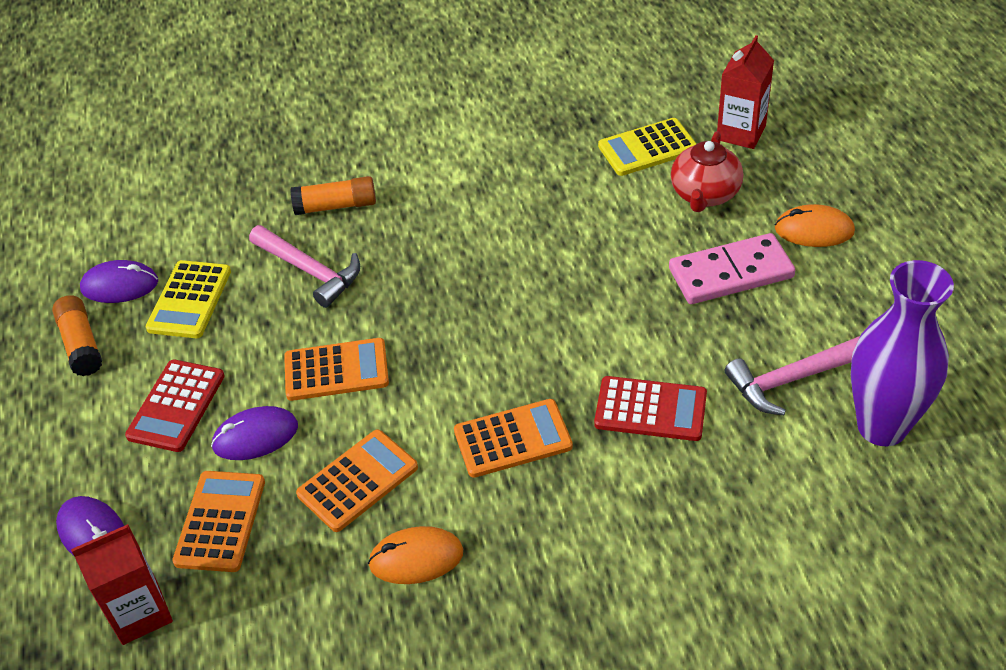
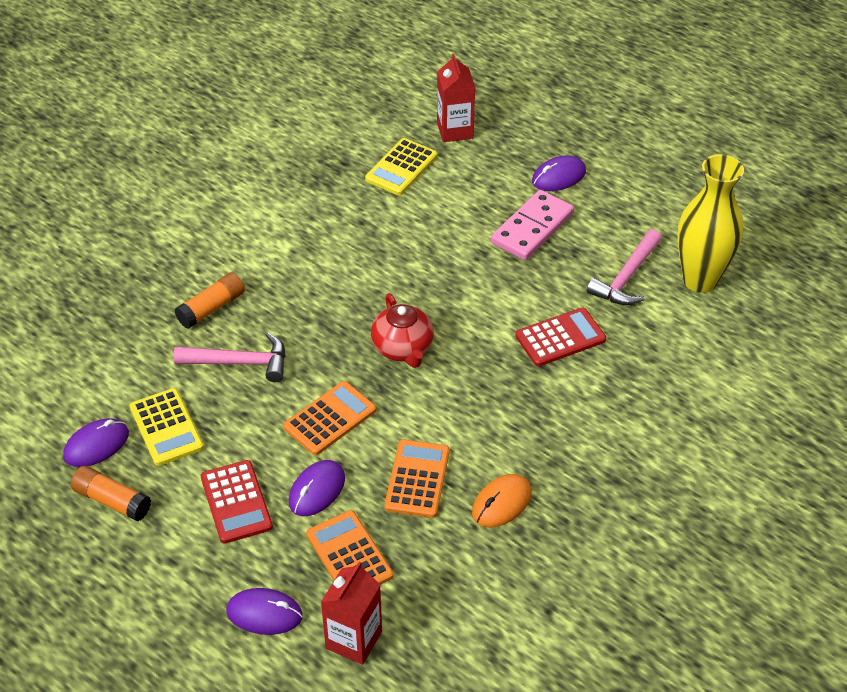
camera: 40 degrees left, 0 degrees up
(512, 439) = (492, 400): orange calculator -> none
(705, 195) = (469, 183): red teapot -> red teapot (403, 348)
(814, 230) = (558, 177): orange mouse -> purple mouse
(882, 427) = (700, 280): purple vase -> yellow vase

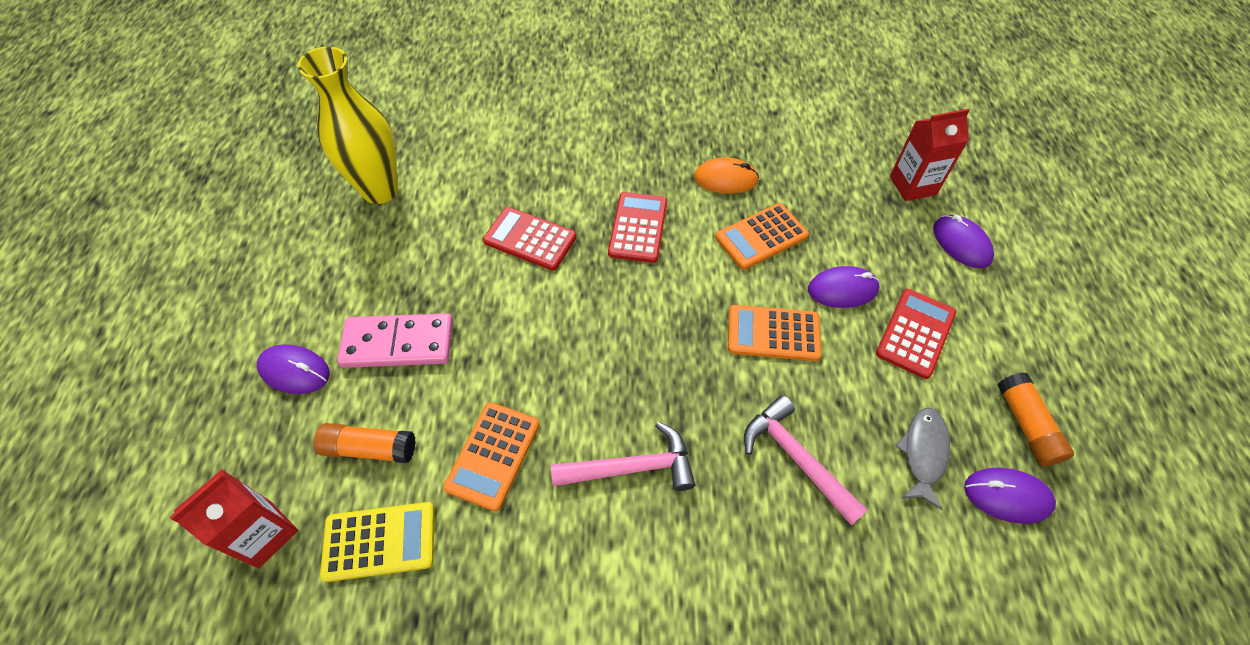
camera: 130 degrees left, 10 degrees up
(166, 427) = (923, 453): yellow calculator -> grey fish
(211, 308) = (764, 553): orange glue stick -> orange glue stick (369, 448)
(349, 555) = (864, 231): orange calculator -> orange calculator (493, 455)
(403, 348) = (647, 338): red teapot -> none
(507, 407) = (638, 227): none -> red calculator
(626, 278) = (416, 237): pink hammer -> pink hammer (632, 467)

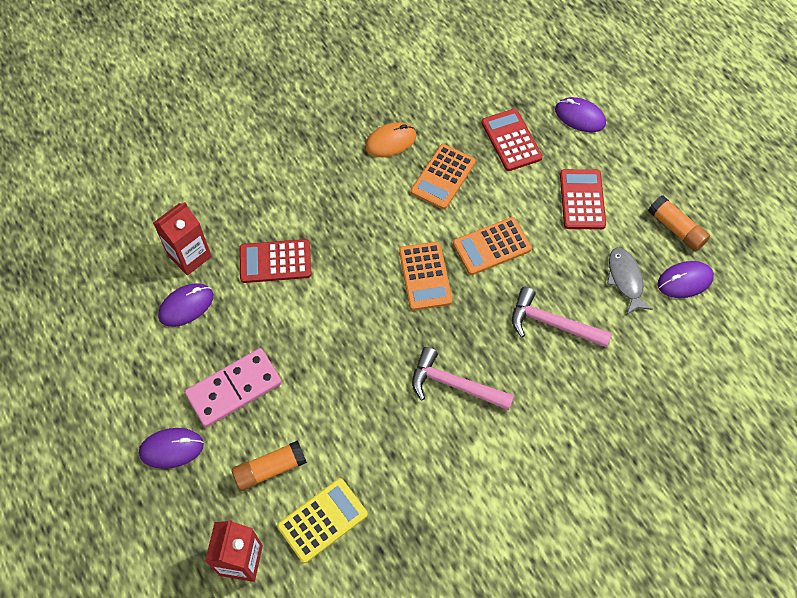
camera: 30 degrees left, 5 degrees up
(380, 190) = (125, 280): yellow vase -> none
(493, 455) = (358, 427): orange calculator -> orange calculator (425, 276)
(632, 467) = (454, 385): pink hammer -> pink hammer turned 120 degrees counterclockwise
(638, 227) = (350, 213): red calculator -> red calculator (511, 140)
(842, 289) = (520, 191): purple mouse -> purple mouse (186, 306)
(912, 185) = (525, 84): red carton -> red carton (190, 256)

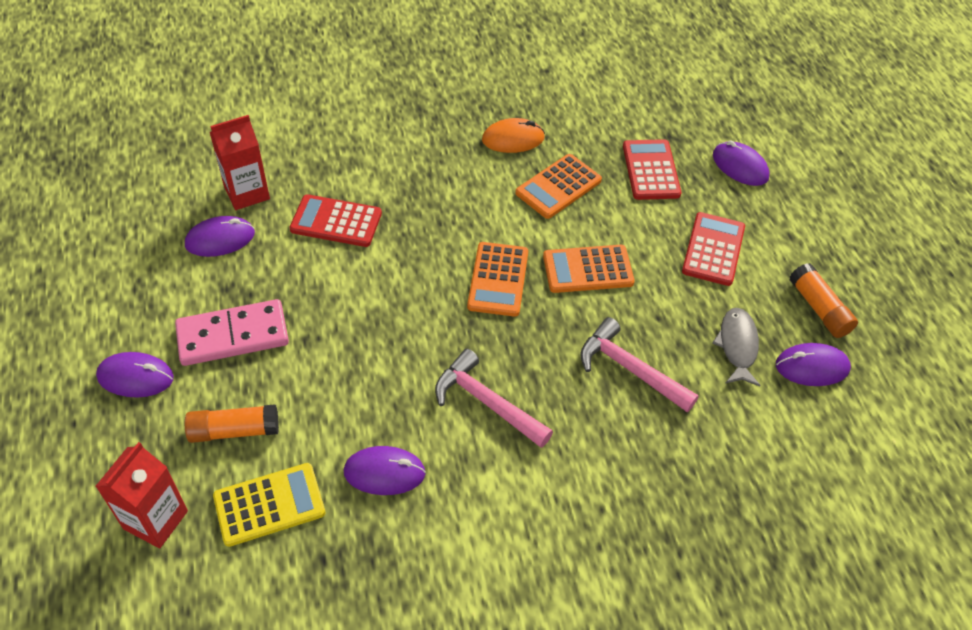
camera: 15 degrees right, 10 degrees down
(399, 467) = (384, 472): none -> purple mouse

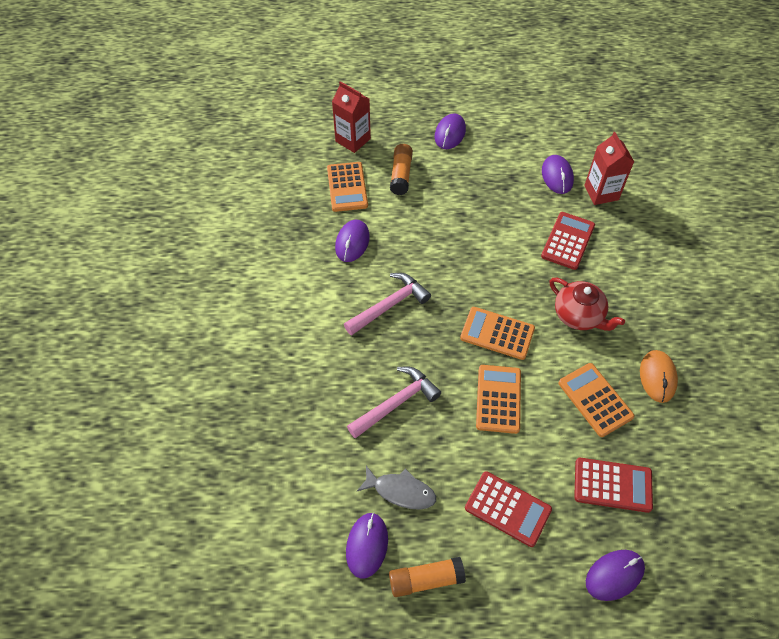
camera: 105 degrees right, 5 degrees up
(233, 335) = (472, 178): pink domino -> none
(269, 505) = (347, 187): yellow calculator -> orange calculator
(450, 205) = (579, 316): none -> red teapot

